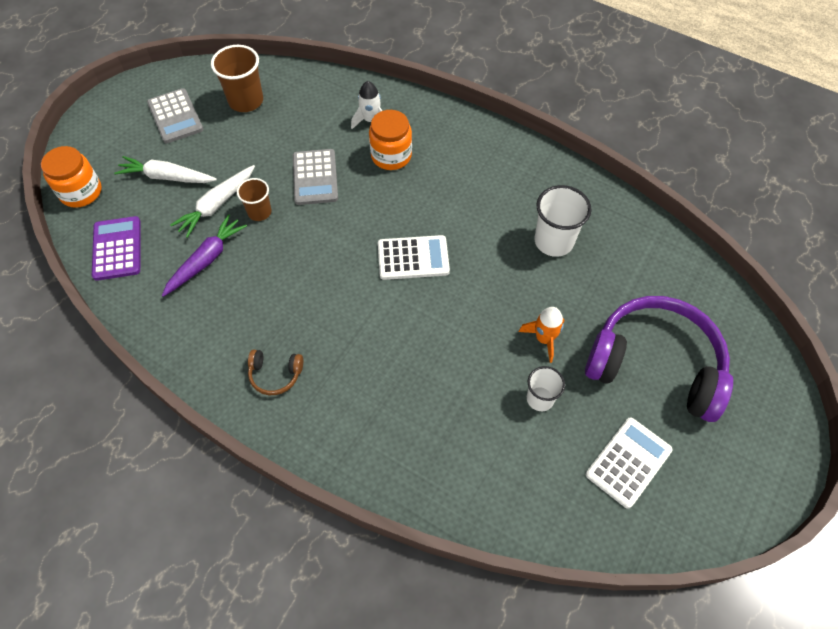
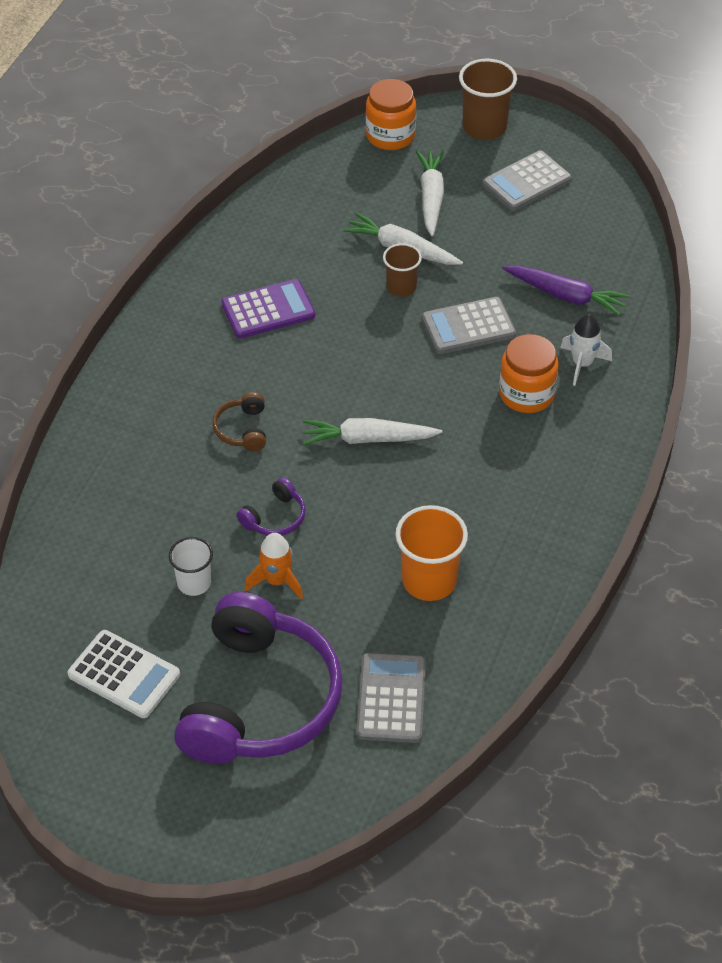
camera: 80 degrees right, 10 degrees down
(117, 249) = (321, 184): purple calculator -> purple calculator (268, 310)
(206, 260) = (323, 257): purple carrot -> purple carrot (565, 296)
(246, 101) = (574, 238): brown cup -> brown cup (484, 127)
(275, 374) = (188, 344): brown headphones -> brown headphones (242, 429)
(413, 258) = (368, 439): white calculator -> white carrot
(481, 332) = (275, 517): none -> purple headphones
(553, 241) = (429, 580): white cup -> orange cup
(655, 280) = (391, 699): none -> grey calculator

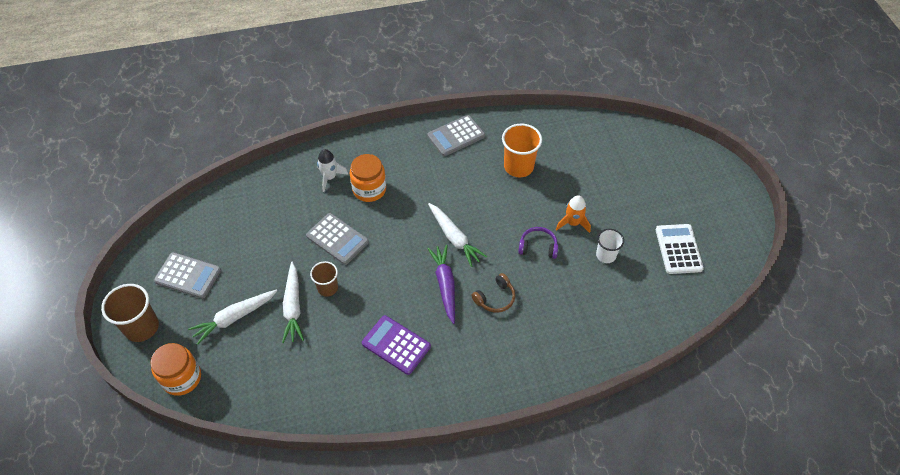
camera: 125 degrees left, 5 degrees up
(259, 700) = (638, 190): purple headphones -> none
(391, 699) = (591, 147): grey calculator -> grey calculator (456, 136)
(565, 296) = (281, 208): purple carrot -> purple carrot (445, 285)

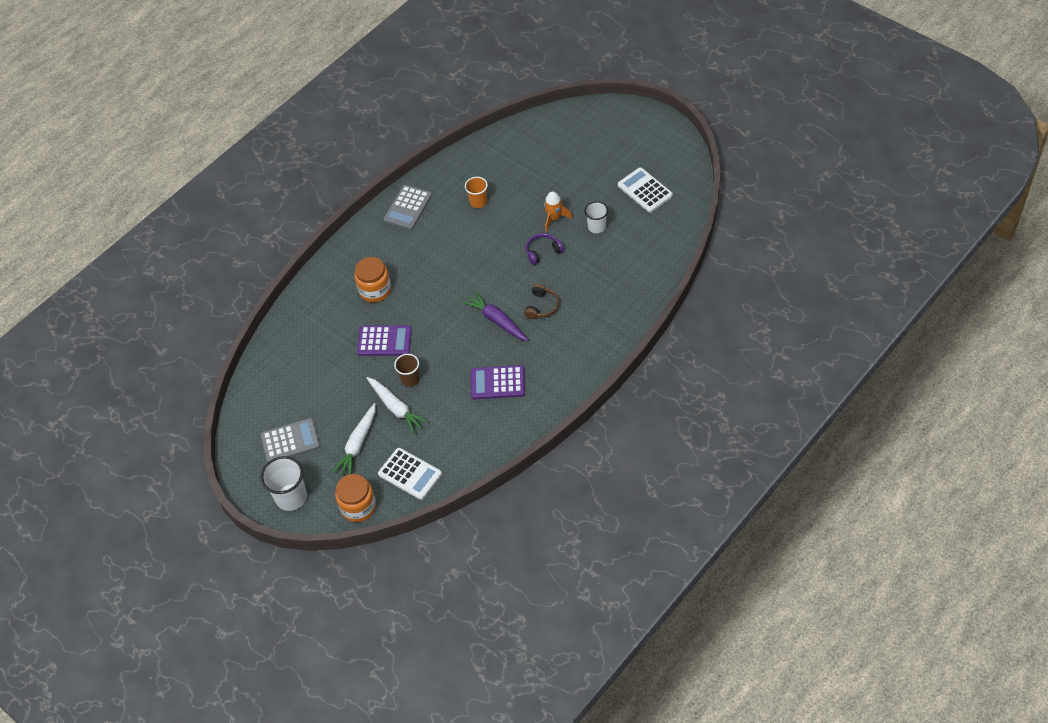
camera: 30 degrees left, 0 degrees up
(142, 327) = (291, 497): brown cup -> white cup
(249, 378) = (410, 474): none -> white calculator
(330, 177) = (334, 301): white rocket -> none
(337, 239) = (384, 341): grey calculator -> purple calculator
(454, 238) = (475, 284): white carrot -> none
(518, 167) = (478, 202): orange cup -> orange cup, size x0.62

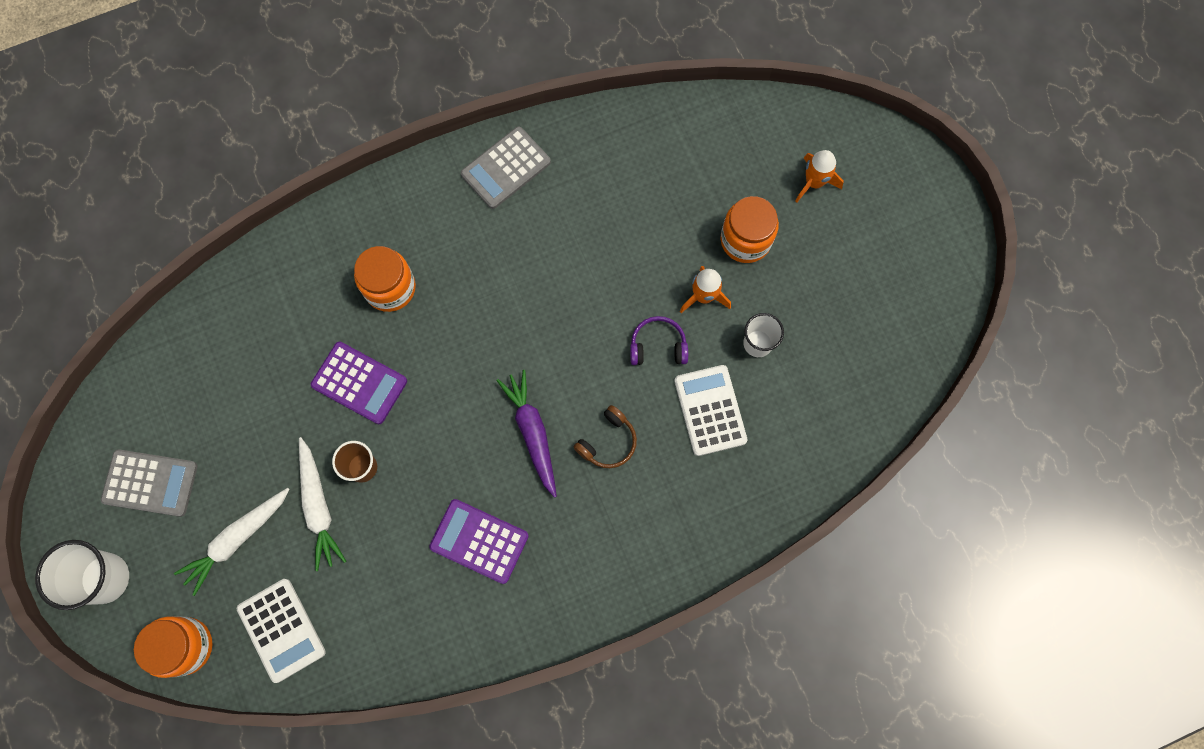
camera: 20 degrees right, 20 degrees up
(478, 202) = (610, 209): orange cup -> none
(561, 184) = (745, 240): none -> orange jar
(583, 142) = (814, 182): none -> orange rocket
(645, 190) = (861, 315): white calculator -> white calculator (710, 410)

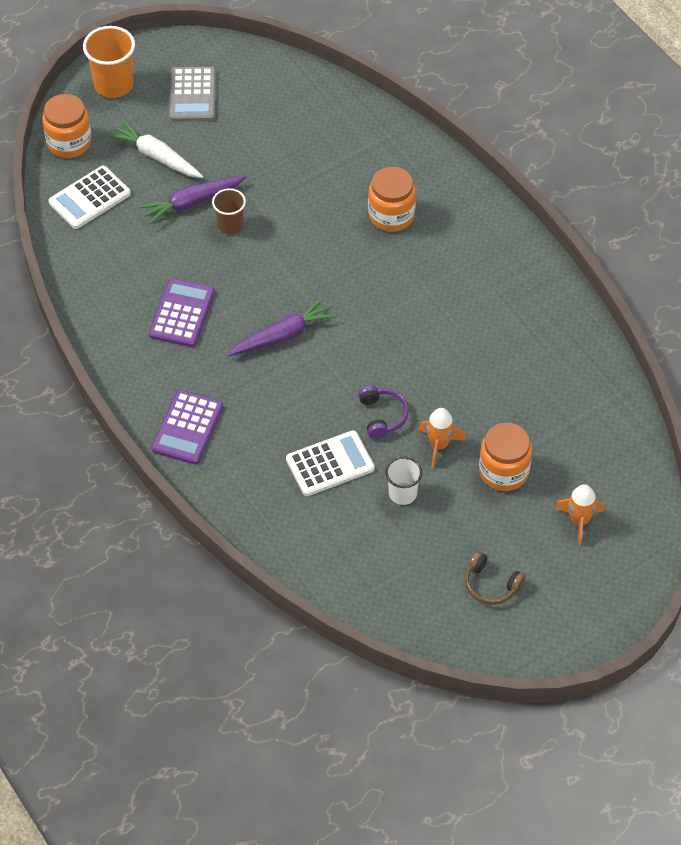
camera: 80 degrees right, 20 degrees down
(105, 578) = (114, 84): white cup -> orange cup
(318, 506) = (192, 203): white carrot -> purple carrot
(359, 383) = (302, 210): purple calculator -> purple calculator (188, 428)
(506, 168) = (525, 278): grey calculator -> none
(608, 442) = (285, 391): brown headphones -> brown headphones (491, 585)

